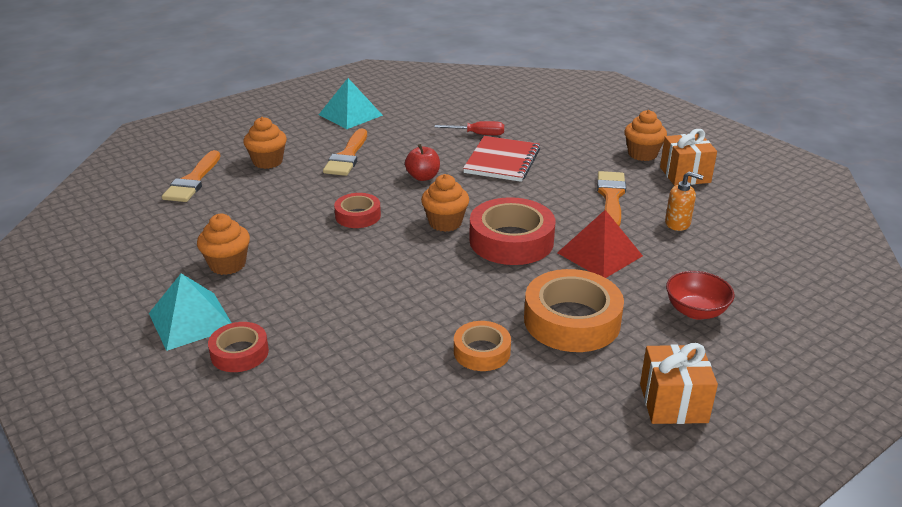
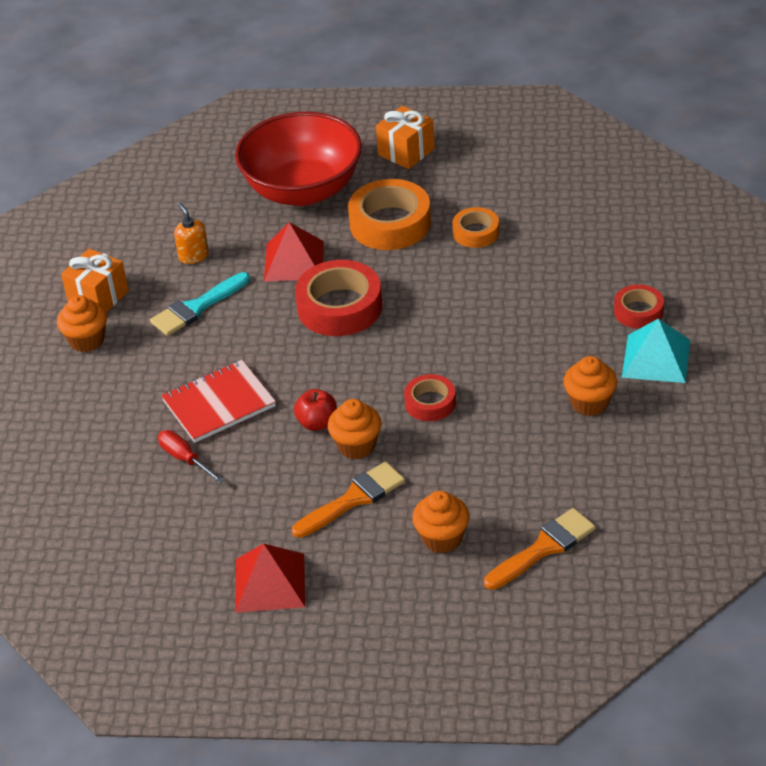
camera: 135 degrees left, 10 degrees up
(350, 115) = (269, 582): turquoise pyramid -> red pyramid
(445, 223) = (366, 354): orange cupcake -> orange cupcake (356, 446)
(611, 197) = (196, 307): orange brush -> turquoise brush
(695, 311) = (303, 190): red bowl -> red bowl, size x2.28

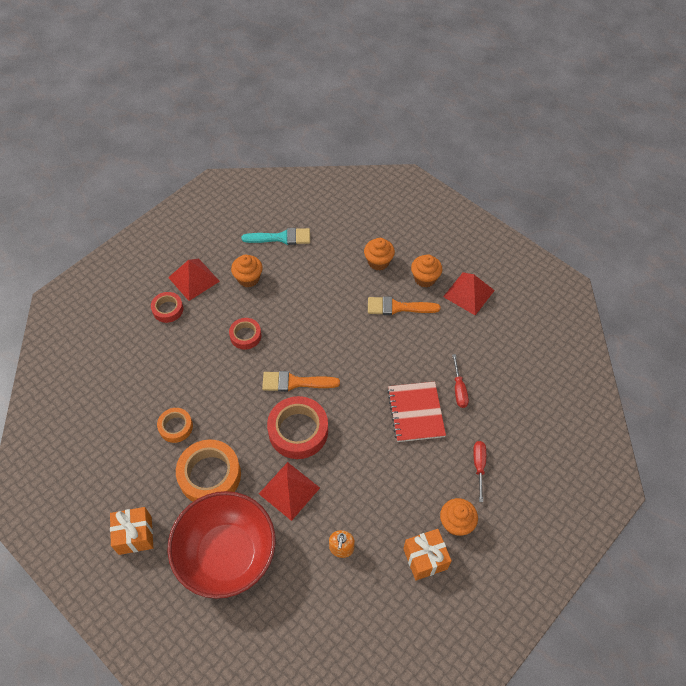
camera: 145 degrees left, 15 degrees up
(98, 401) = (479, 466): none -> red screwdriver
(196, 307) = (374, 497): turquoise brush -> turquoise brush (281, 238)
(219, 403) = (416, 412): red notebook -> red notebook turned 75 degrees clockwise
(317, 423) = (377, 362): red apple -> none
(356, 446) = (371, 334): orange cupcake -> orange cupcake (425, 279)
(430, 403) = (315, 332): red tape -> red tape (245, 336)
(544, 548) = (343, 229): orange brush -> orange brush (295, 382)
(656, 358) = (193, 279): turquoise pyramid -> red pyramid

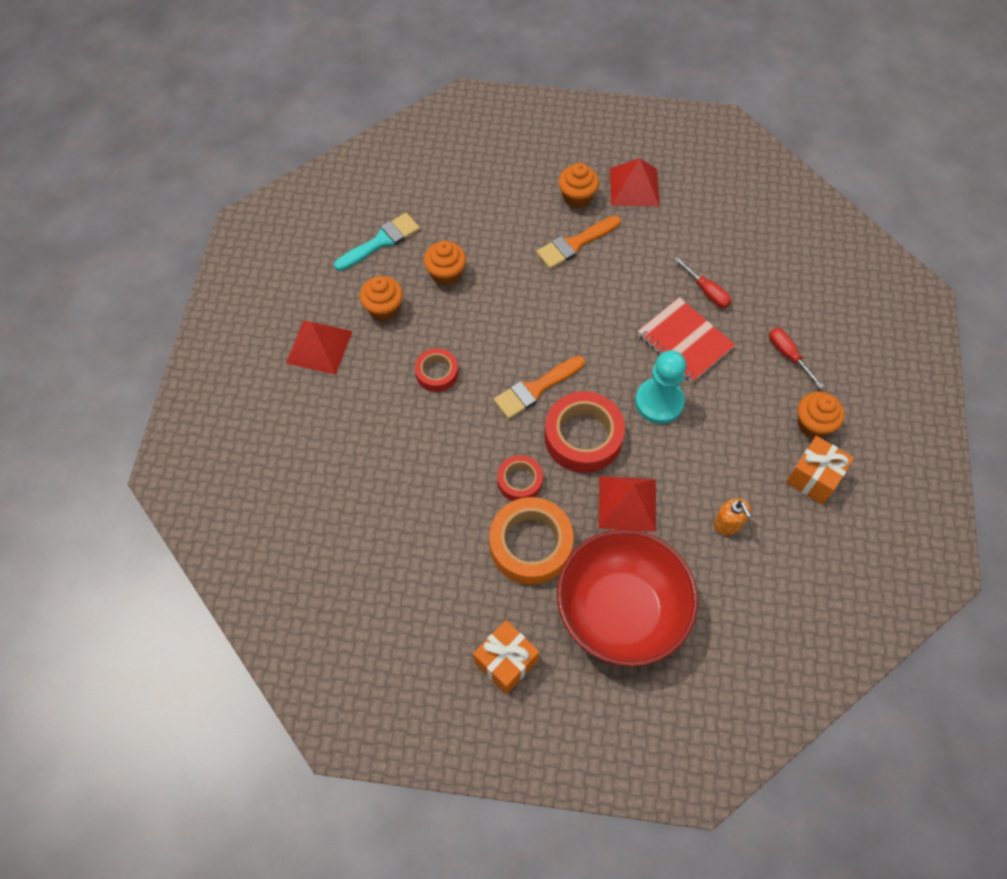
camera: 35 degrees left, 5 degrees up
(168, 309) = (319, 399): red tape -> red tape (519, 481)
(176, 427) = (447, 520): orange tape -> none
(365, 440) = (659, 402): none -> turquoise pawn
(378, 262) = (513, 207): orange cupcake -> orange cupcake (446, 274)

